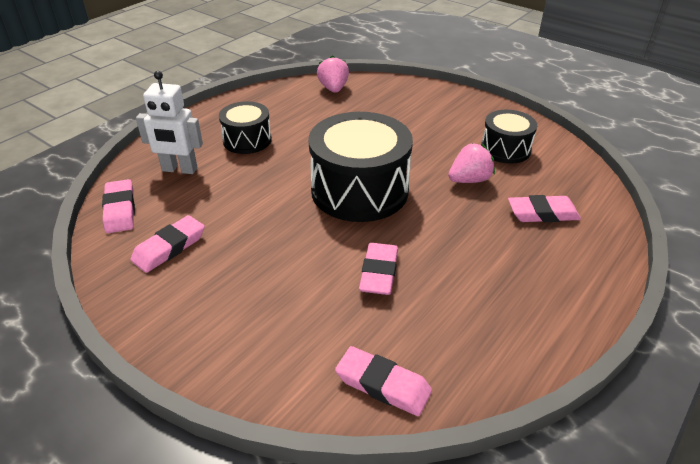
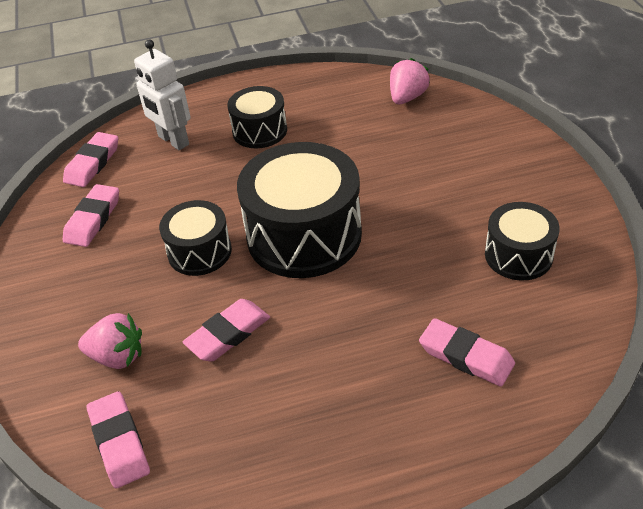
camera: 40 degrees right, 5 degrees up
(169, 248) = (93, 219): pink eraser -> pink eraser turned 60 degrees counterclockwise
(292, 232) = (199, 252): none -> black drum
(469, 180) = (430, 275): pink strawberry -> pink strawberry (117, 356)

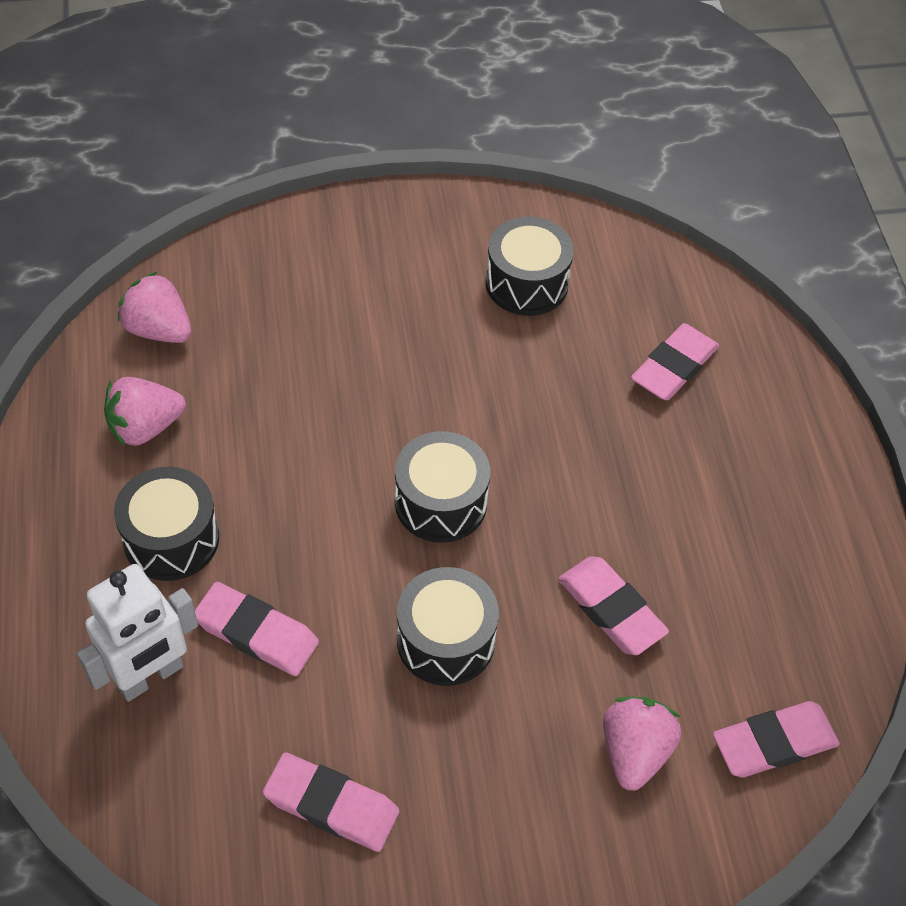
camera: 90 degrees left, 10 degrees up
(93, 163) = (172, 817): pink eraser -> pink eraser (256, 633)
(304, 235) = (441, 502): black drum -> black drum, size x0.55
(334, 107) = (145, 427): none -> pink strawberry

